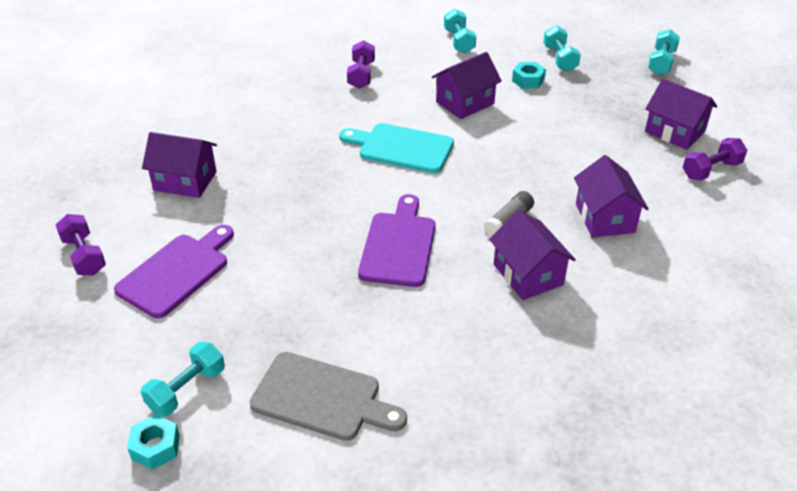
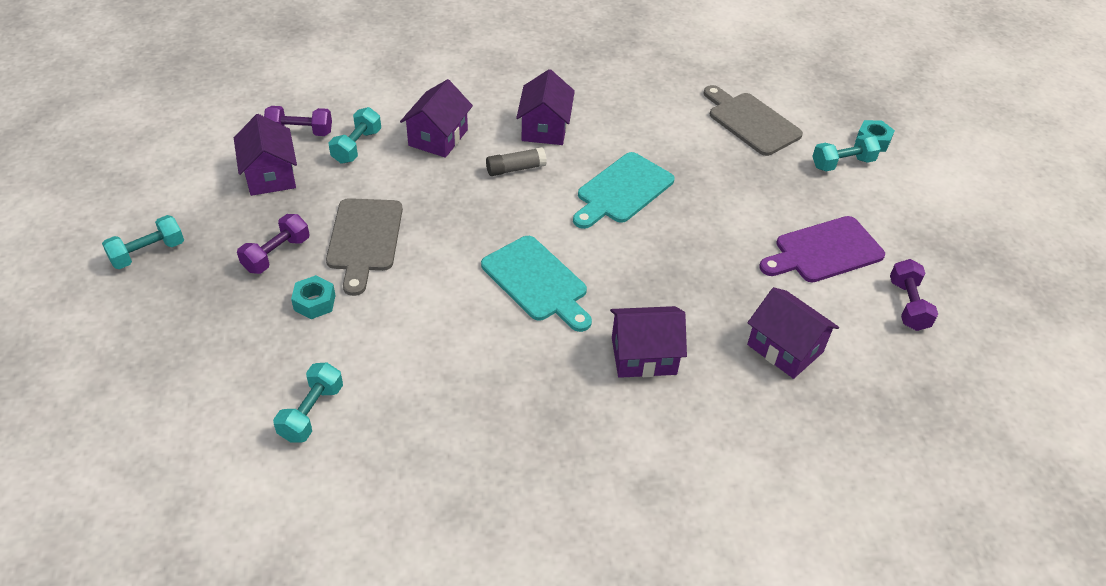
camera: 150 degrees left, 5 degrees up
(361, 75) = (490, 414): purple dumbbell -> purple dumbbell (276, 254)
(398, 245) = (622, 190): purple cutting board -> turquoise cutting board
(465, 103) = (416, 306): purple house -> purple house (643, 356)
(549, 123) = (364, 239): none -> grey cutting board
(560, 59) = (238, 315): turquoise dumbbell -> turquoise dumbbell (357, 146)

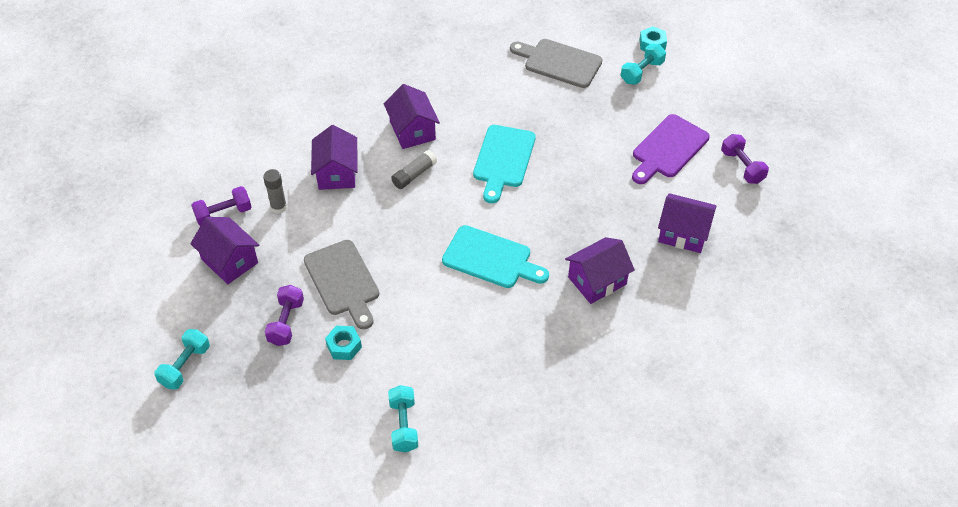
camera: 25 degrees left, 5 degrees up
(357, 146) = (278, 207): turquoise dumbbell -> grey glue stick

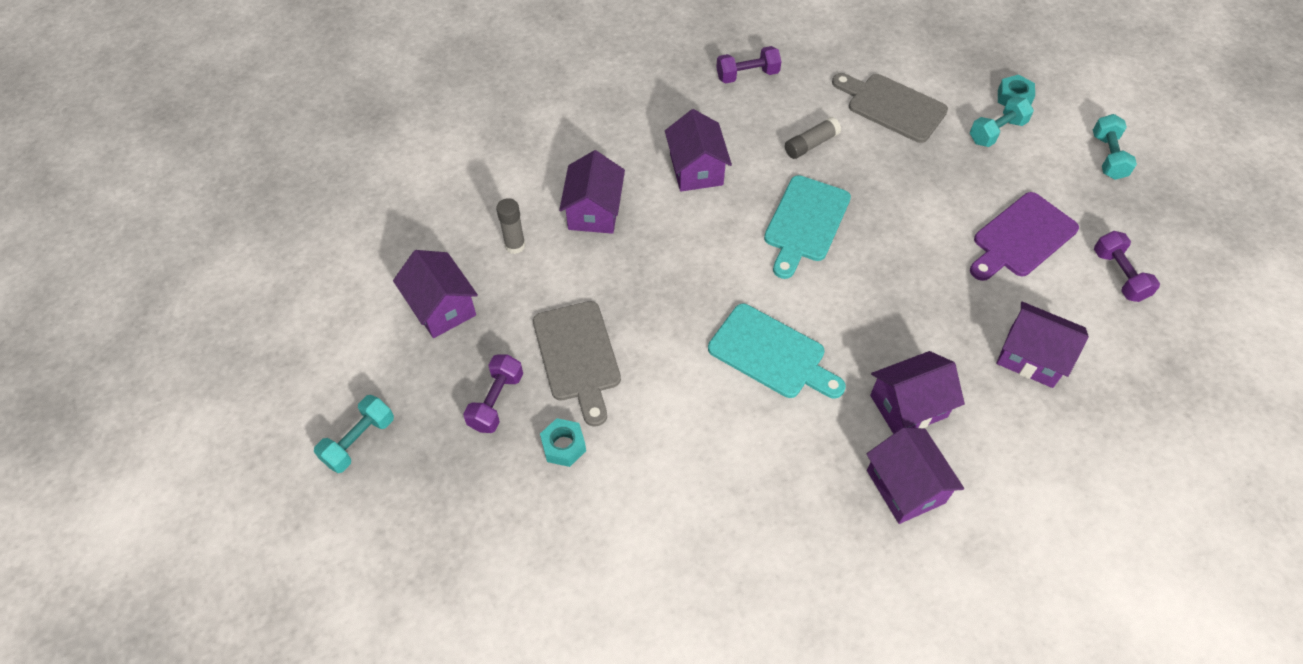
camera: 10 degrees right, 5 degrees up
(223, 214) = (446, 245): purple dumbbell -> purple dumbbell (747, 75)
(404, 425) = (623, 573): turquoise dumbbell -> turquoise dumbbell (1108, 157)
(414, 175) = (689, 227): grey glue stick -> grey glue stick (811, 144)
(601, 336) = (905, 486): none -> purple house

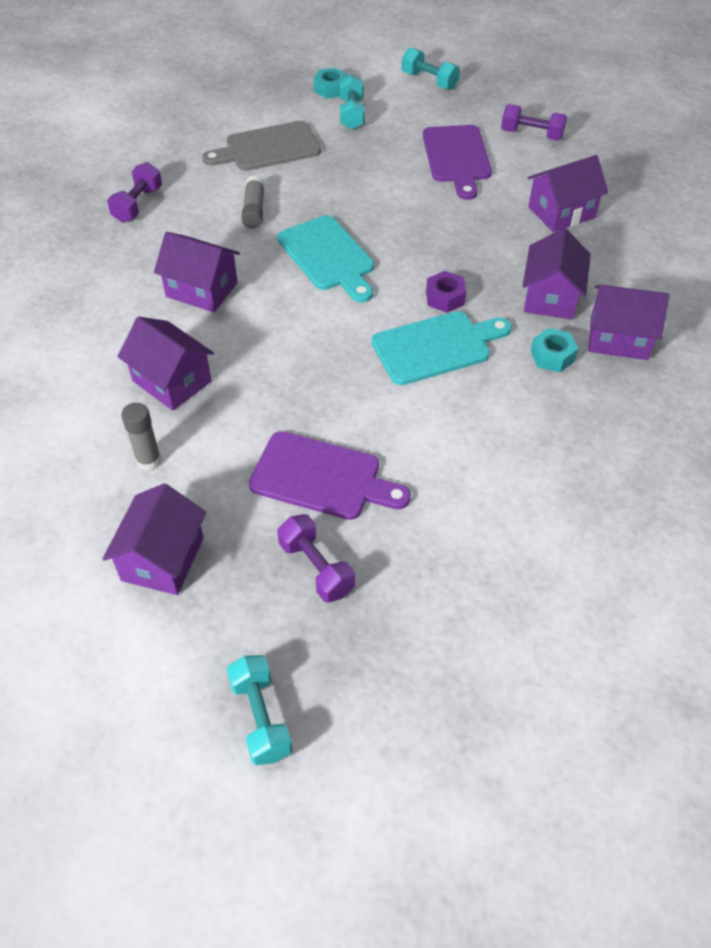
camera: 55 degrees left, 5 degrees down
(442, 307) = (162, 559): purple house -> purple house turned 75 degrees counterclockwise
(563, 446) = (410, 539): turquoise nut -> turquoise nut (552, 356)
(578, 356) = (322, 477): grey cutting board -> purple cutting board
(833, 328) = (445, 298): none -> purple nut

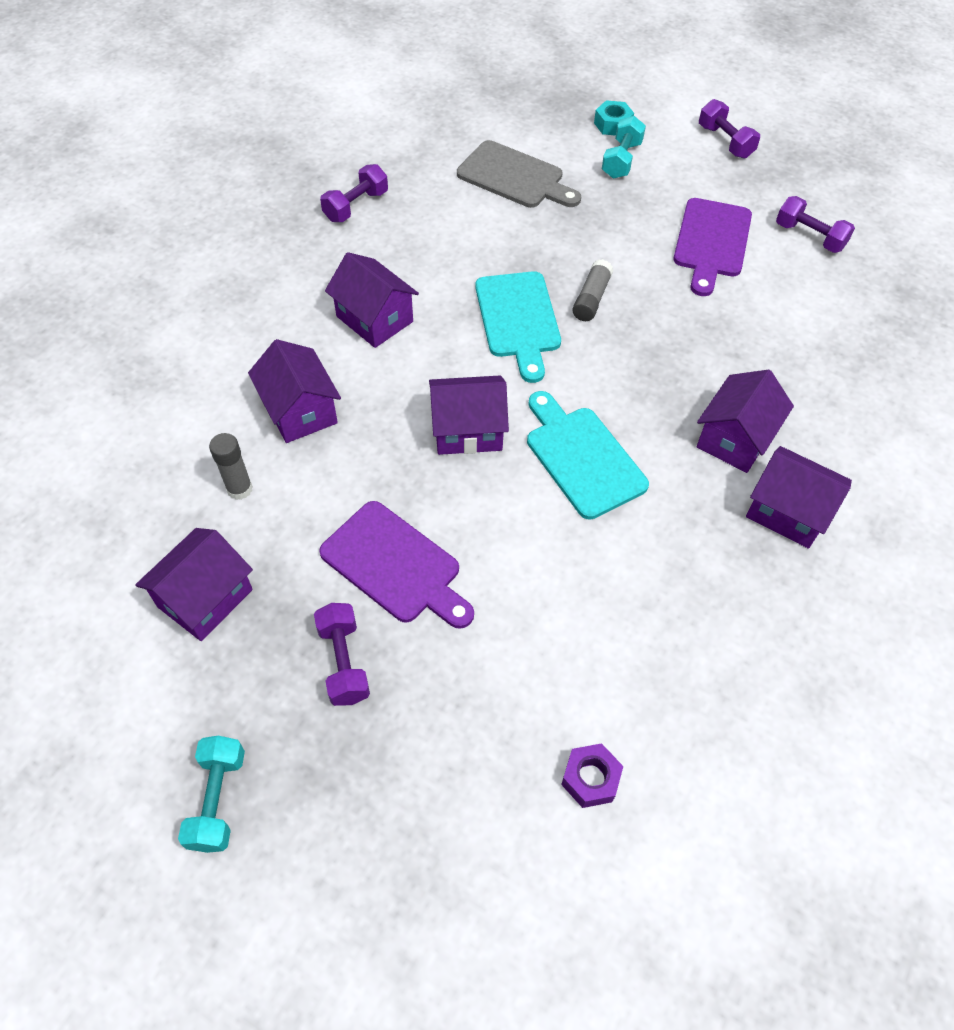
camera: 20 degrees right, 5 degrees up
(254, 210) = (467, 244): grey glue stick -> grey glue stick (591, 298)
(268, 148) = (515, 177): grey cutting board -> grey cutting board turned 150 degrees counterclockwise
(429, 81) = (725, 142): turquoise dumbbell -> purple dumbbell
(436, 347) = (582, 457): turquoise cutting board -> turquoise cutting board turned 120 degrees counterclockwise
(445, 298) = (618, 404): purple nut -> purple nut (590, 779)
(552, 356) = (702, 509): turquoise nut -> none
(561, 212) = (797, 340): purple house -> purple house (467, 430)

